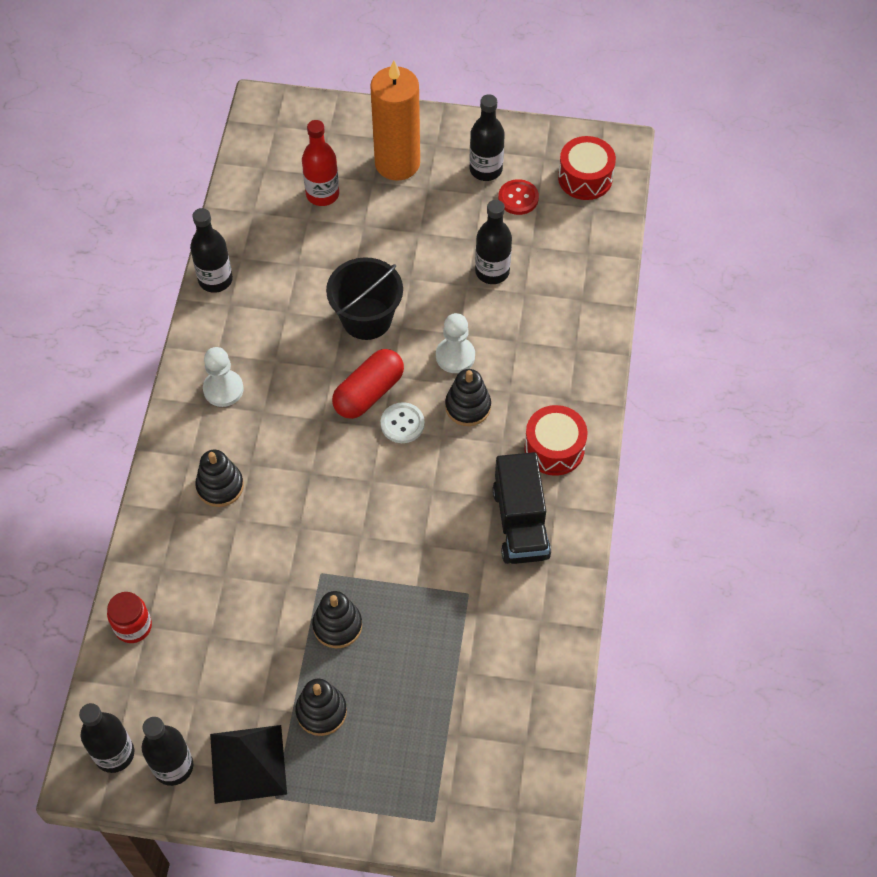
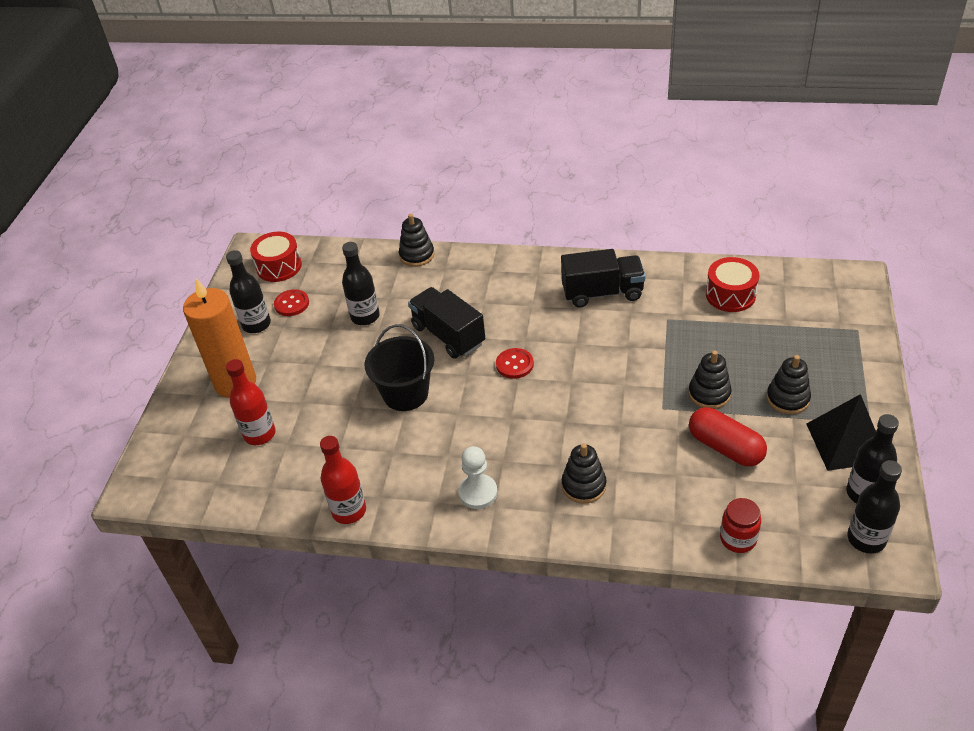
camera: 85 degrees left, 15 degrees down
(215, 280) = (349, 511): black bottle -> red bottle
(368, 392) = (483, 388): red capsule -> red capsule (725, 447)
(402, 424) = (514, 364): white button -> red button
(455, 356) = (448, 335): white pawn -> black truck
(468, 406) = (497, 326): black stacking toy -> black stacking toy (417, 255)
(554, 448) = (535, 277): red drum -> red drum (730, 295)

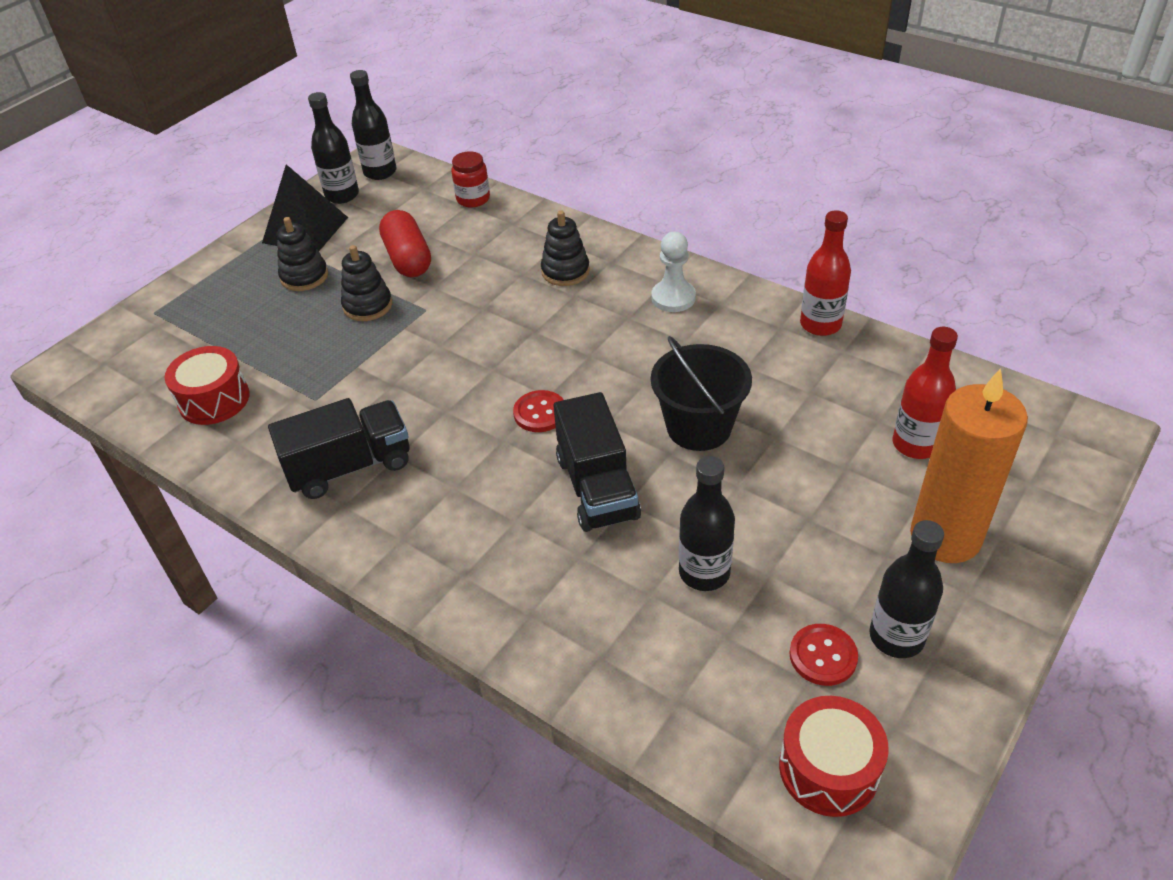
camera: 155 degrees left, 0 degrees up
(417, 255) = (558, 667): black stacking toy -> none
(602, 293) = (350, 466): black truck -> black truck turned 135 degrees clockwise

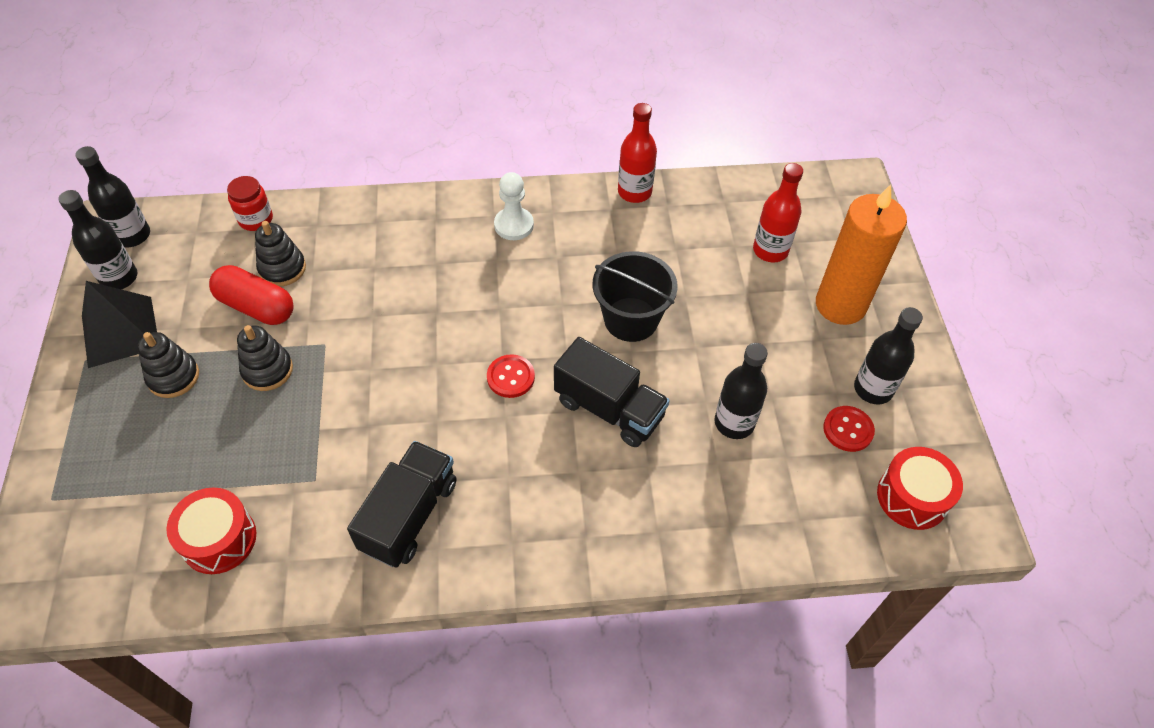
camera: 45 degrees left, 10 degrees up
(565, 271) = (407, 246): black stacking toy -> black stacking toy (282, 268)

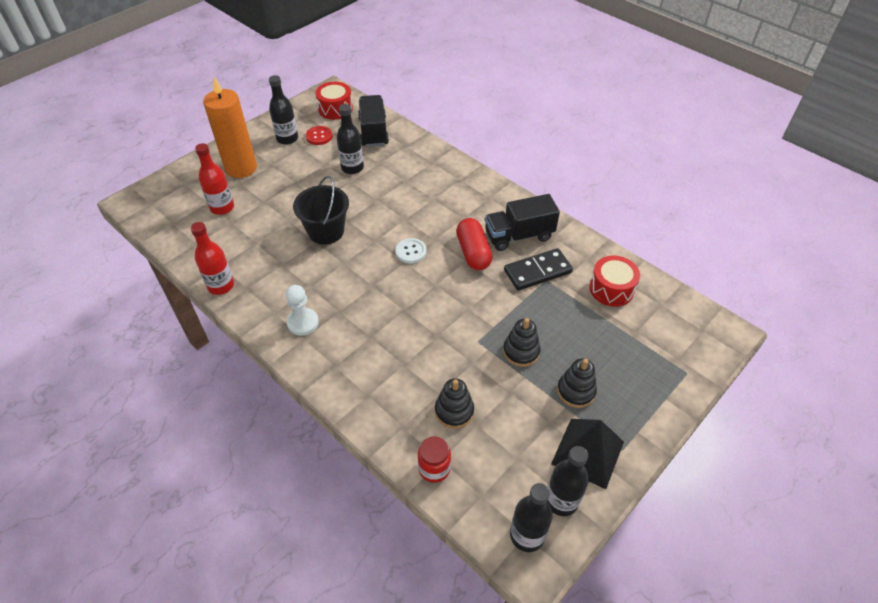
camera: 130 degrees left, 5 degrees down
(256, 306) = (492, 397): red capsule -> red capsule (473, 252)
(335, 482) = (537, 271): none -> black domino
(510, 377) = (411, 251): red button -> white button
(609, 409) = (389, 208): black truck -> black truck (373, 132)

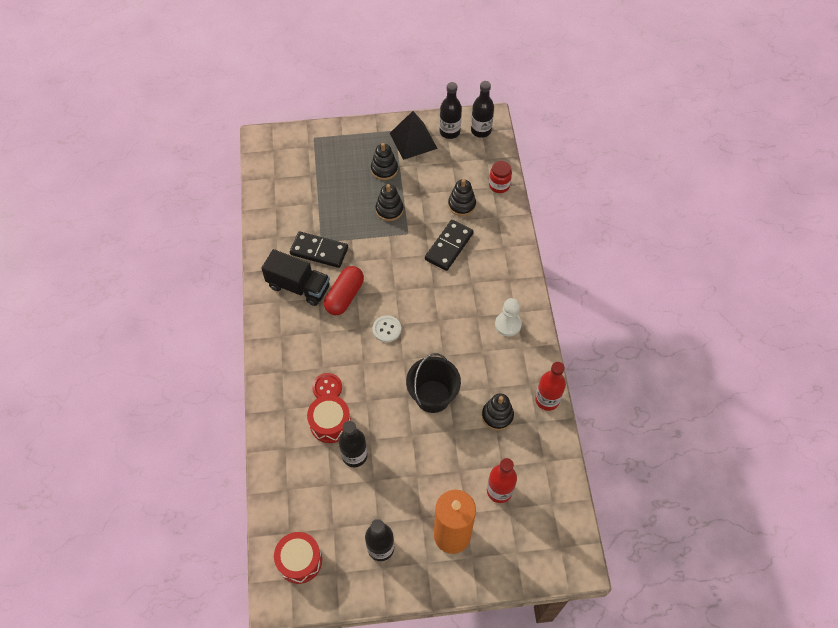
camera: 140 degrees left, 10 degrees up
(259, 250) = (497, 415): none -> black stacking toy
(319, 136) = (349, 526): red button -> red button (327, 387)
(373, 132) = (295, 491): black truck -> none
(424, 356) = (449, 246): none -> black domino
(611, 289) = (289, 207): red drum -> red drum (330, 423)

